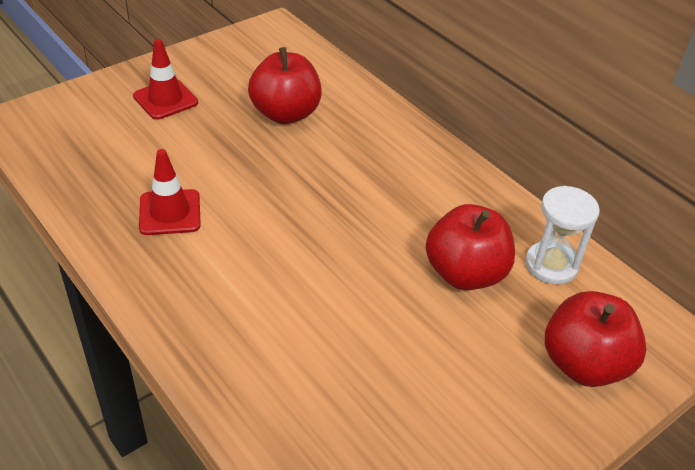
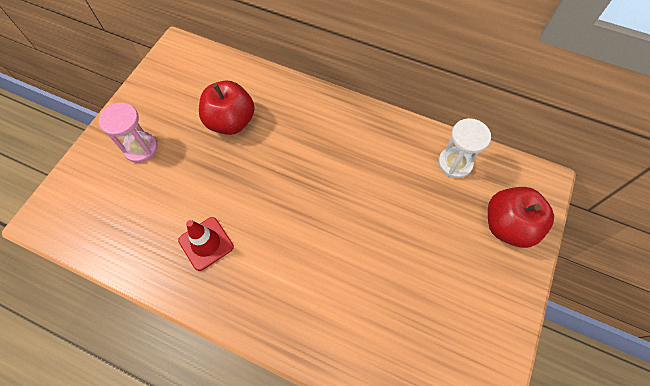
camera: 25 degrees left, 20 degrees up
(165, 99) = (141, 148): red traffic cone -> pink hourglass
(465, 273) = (412, 195): red apple -> none

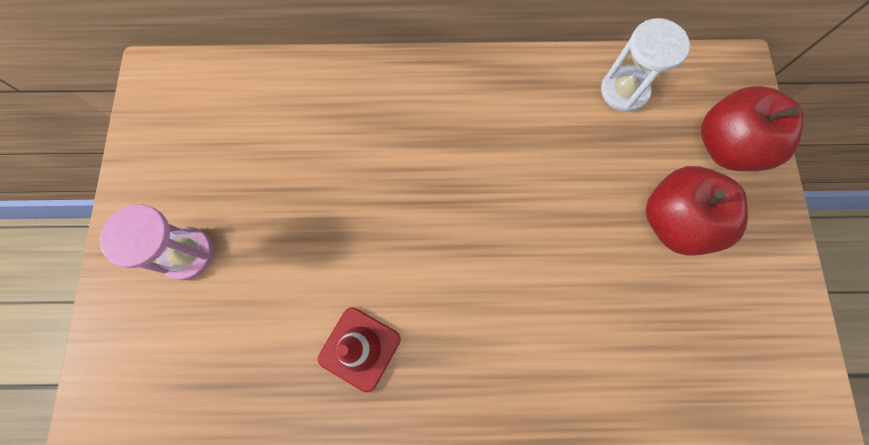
camera: 25 degrees left, 10 degrees up
(231, 121) = (298, 157): red apple -> red apple (674, 221)

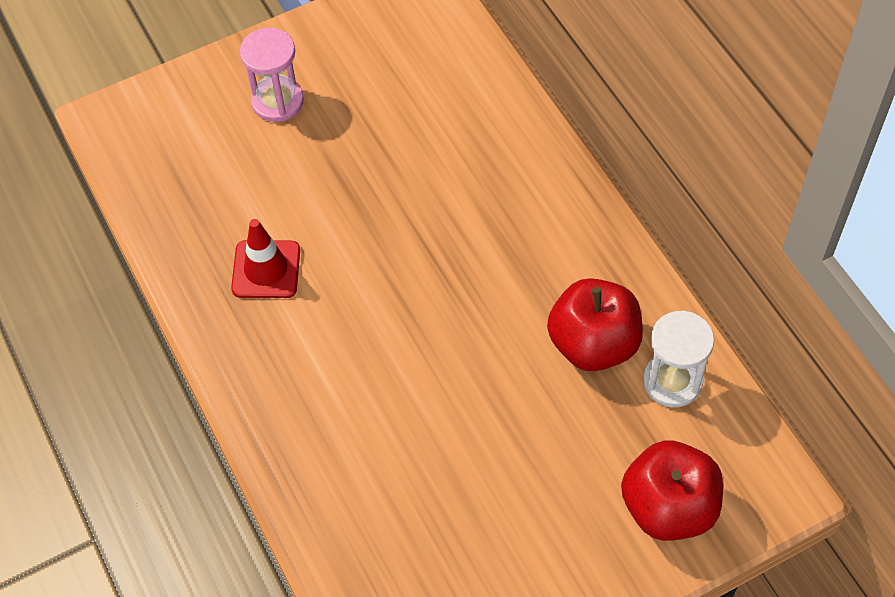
camera: 65 degrees right, 15 degrees down
(674, 221) = (545, 486): red apple -> red apple (593, 344)

